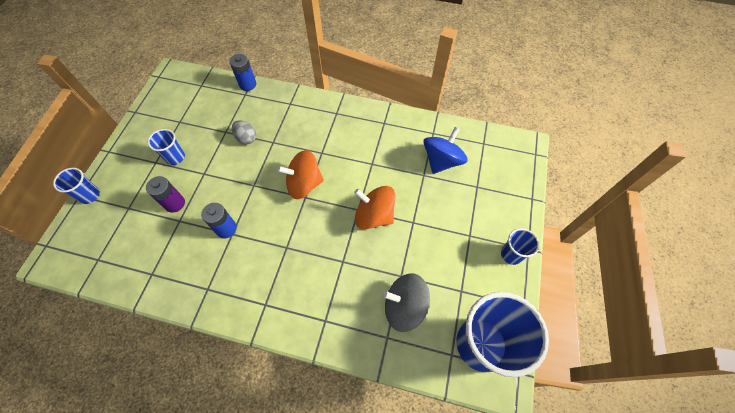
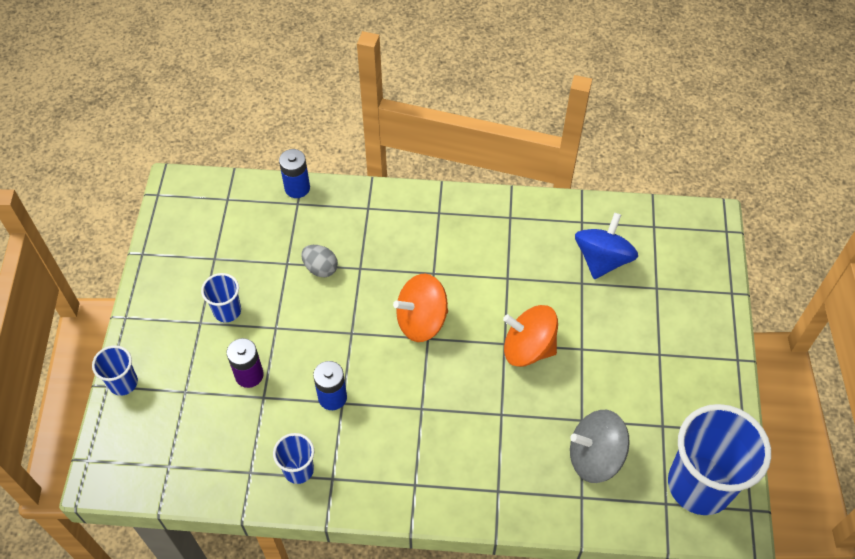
camera: 10 degrees left, 5 degrees down
(511, 254) = (717, 370): blue cup -> blue cup (298, 470)

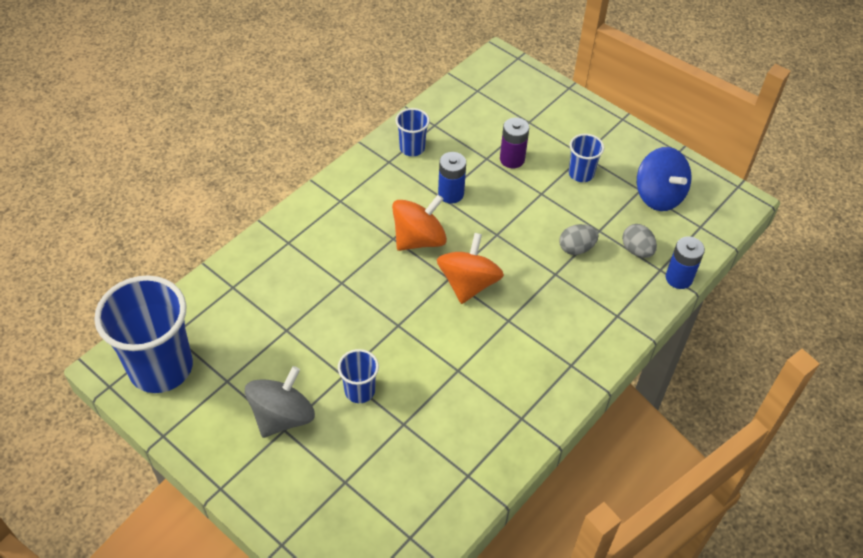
camera: 125 degrees right, 5 degrees down
(123, 383) = (564, 95): blue cup -> blue cup (360, 391)
(289, 227) = (637, 250): none -> grey egg
(528, 348) = (378, 338): orange spinning top -> orange spinning top (419, 239)
(595, 457) = (251, 316): grey spinning top -> grey spinning top (282, 416)
(602, 259) = (412, 459): blue spinning top -> blue spinning top (659, 195)

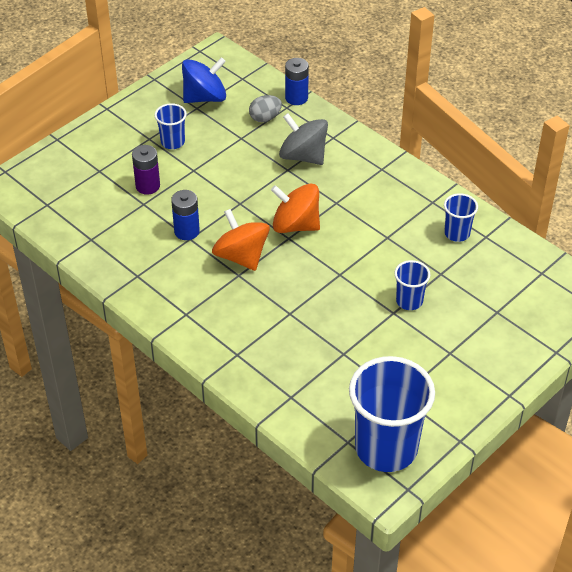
camera: 85 degrees left, 5 degrees down
(282, 416) = (436, 354): grey spinning top -> grey spinning top (303, 156)
(412, 148) = (121, 257): blue cup -> blue cup (457, 233)
(576, 248) = (260, 154): grey egg -> none

